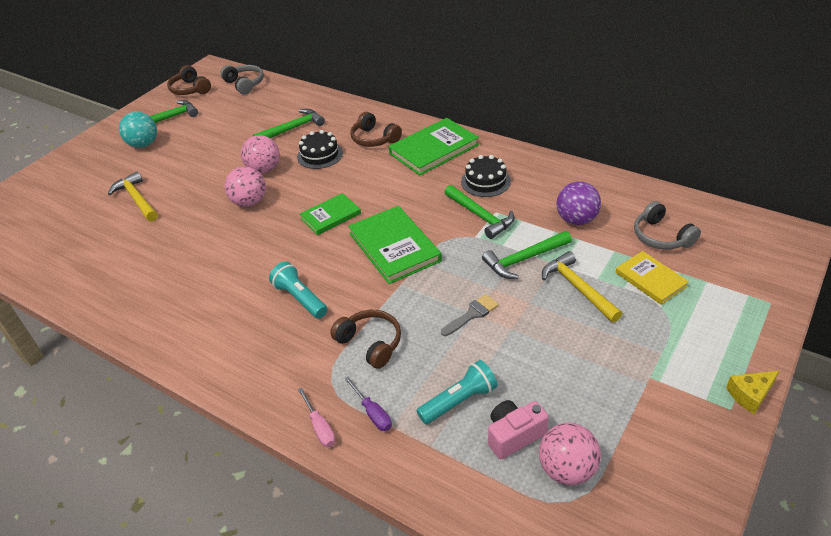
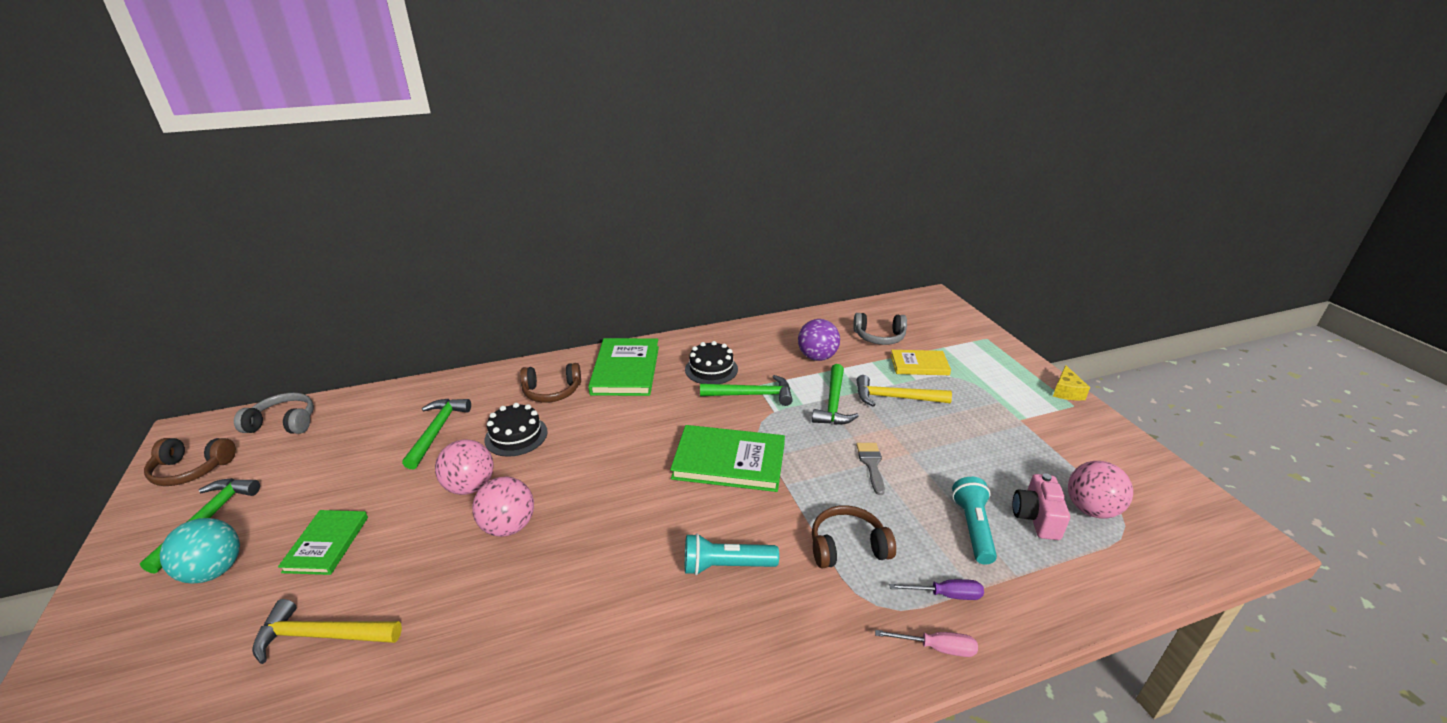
camera: 55 degrees left, 10 degrees down
(330, 216) = (625, 478): green book -> green book (326, 544)

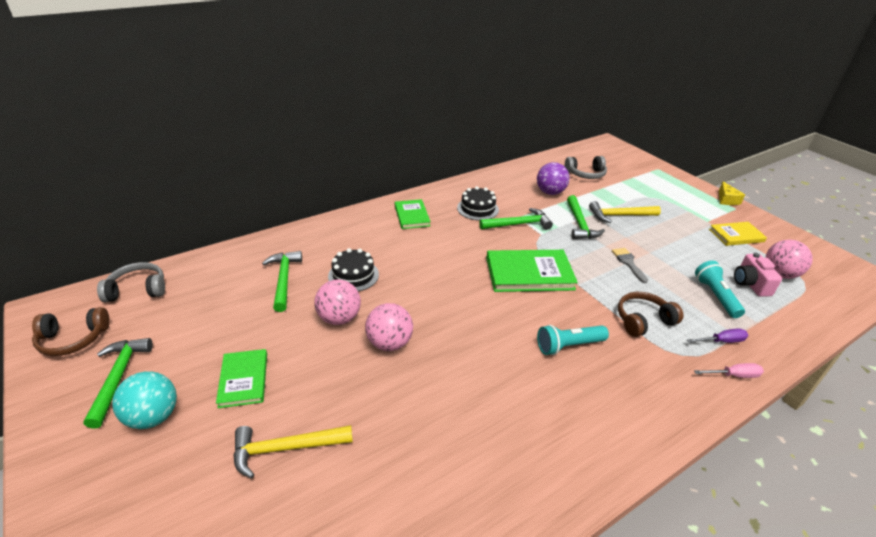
camera: 15 degrees left, 5 degrees up
(552, 391) = (362, 238): brown headphones -> none
(626, 370) = (412, 216): green book -> green book, size x0.61
(919, 365) = (623, 191): yellow book -> yellow book (736, 235)

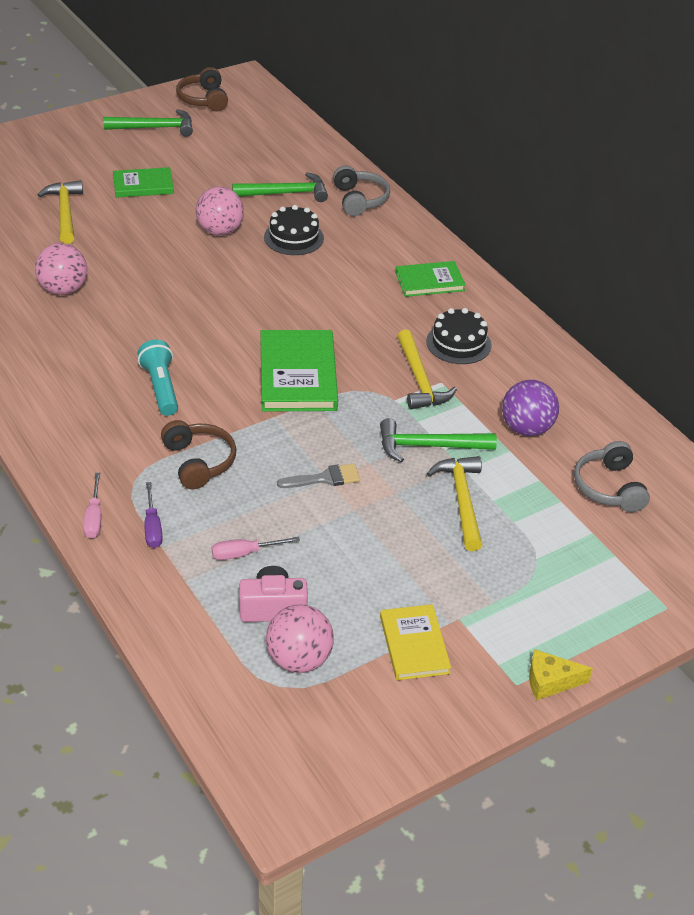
camera: 90 degrees right, 5 degrees up
(137, 290) = (270, 115): grey headphones -> grey headphones (359, 200)
(153, 417) = (110, 150): turquoise ball -> none
(389, 343) = (179, 263): pink ball -> pink ball (63, 290)
(518, 224) = (419, 380): green hammer -> yellow hammer
(715, 296) = (244, 553): turquoise flashlight -> pink screwdriver

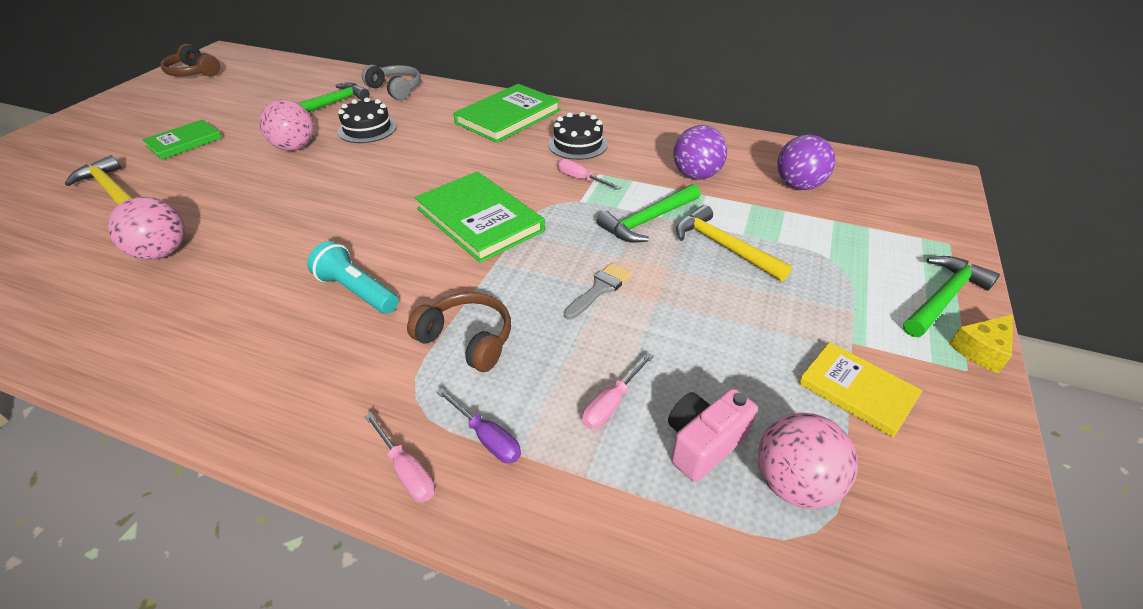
camera: 35 degrees left, 0 degrees up
(155, 128) = (161, 102): green hammer -> green hammer (943, 297)
(419, 380) = (581, 179): yellow hammer -> pink screwdriver
(429, 281) = (508, 117): green book -> green book, size x1.63
(609, 487) = (798, 185): grey headphones -> purple ball

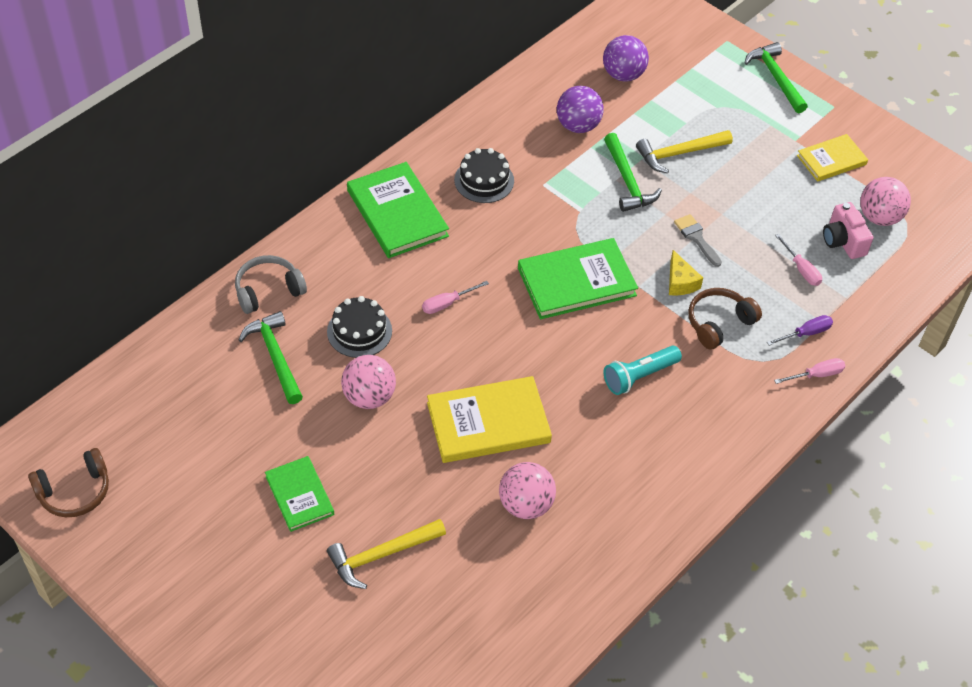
camera: 70 degrees left, 10 degrees up
(272, 209) = (488, 423): none -> yellow book
(581, 179) = (546, 199): pink screwdriver -> pink screwdriver (447, 303)
(981, 350) = (822, 91): yellow cheese -> yellow cheese (680, 282)

